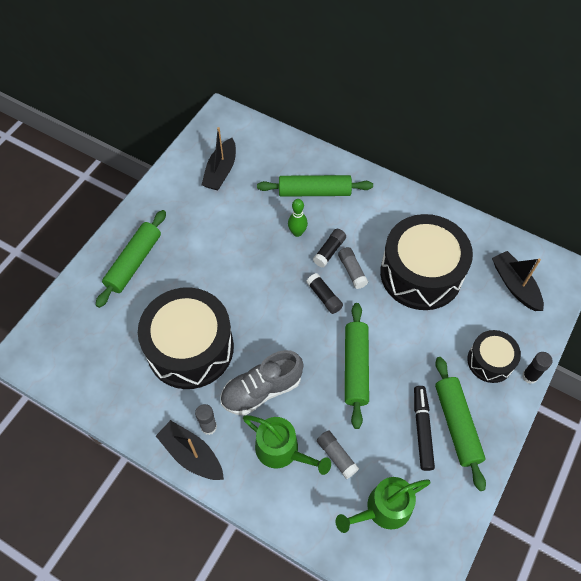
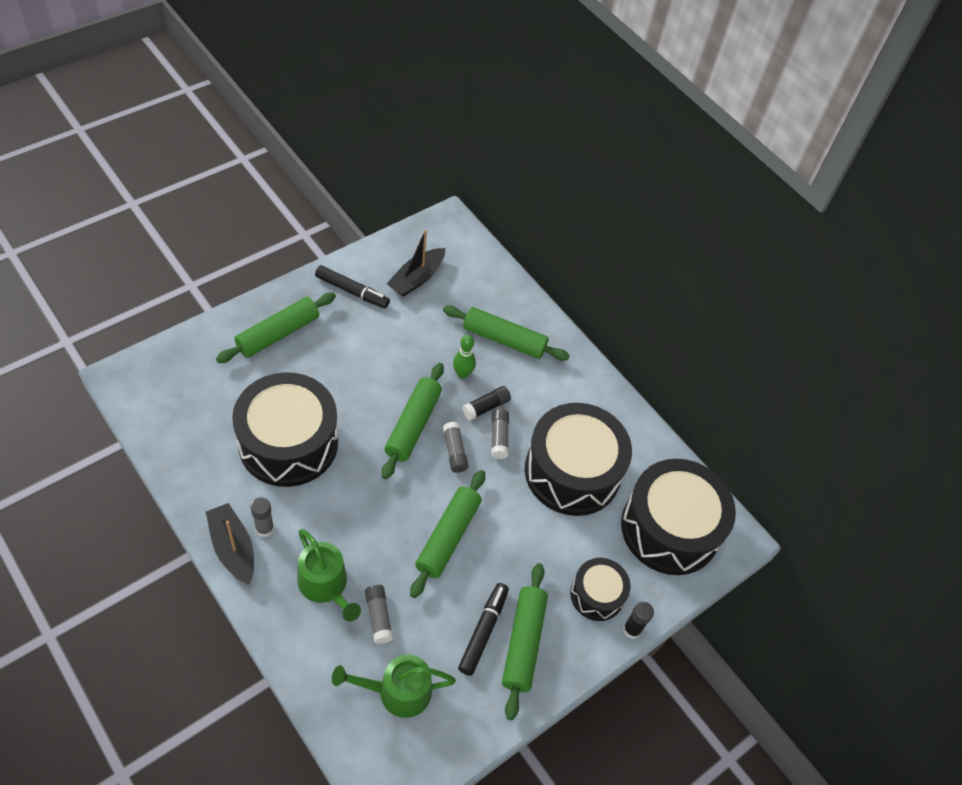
camera: 15 degrees right, 5 degrees down
(175, 203) = (352, 291): none -> black marker
(261, 390) = (338, 516): grey shoe -> none
(281, 290) = (413, 425): none -> green rolling pin
(324, 297) = (454, 451): black glue stick -> grey glue stick
(515, 285) = (670, 528): black boat -> black drum

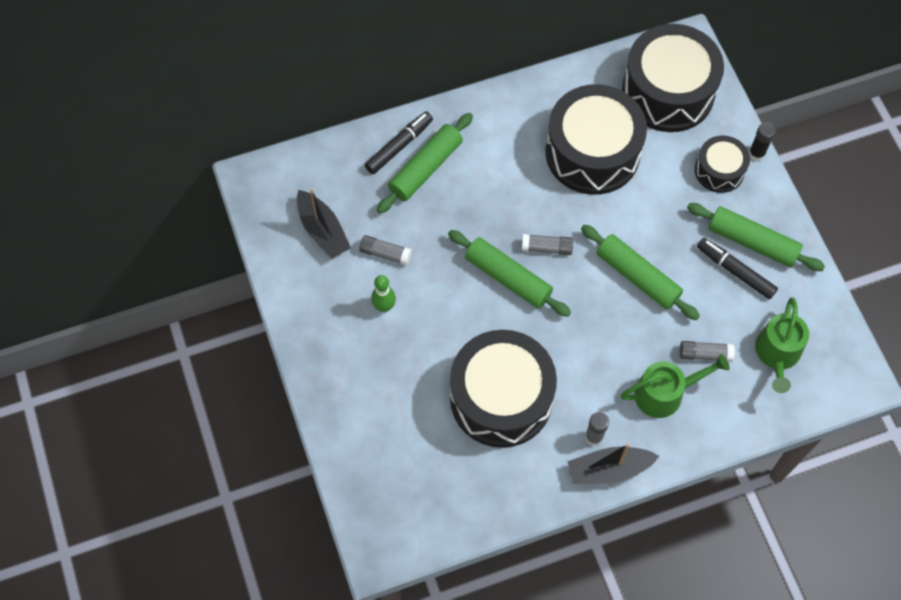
camera: 65 degrees left, 10 degrees up
(278, 334) = (360, 384): green rolling pin -> none
(352, 291) = (322, 298): black marker -> black marker (399, 146)
(462, 374) = (458, 218): green bowling pin -> green bowling pin (384, 307)
(486, 407) = (503, 207): black glue stick -> none
(499, 437) = (540, 205): grey glue stick -> grey glue stick (385, 253)

